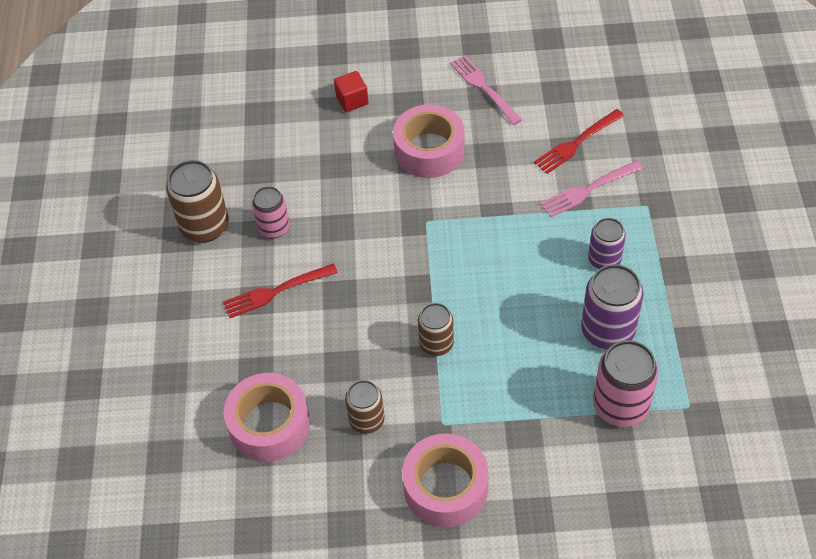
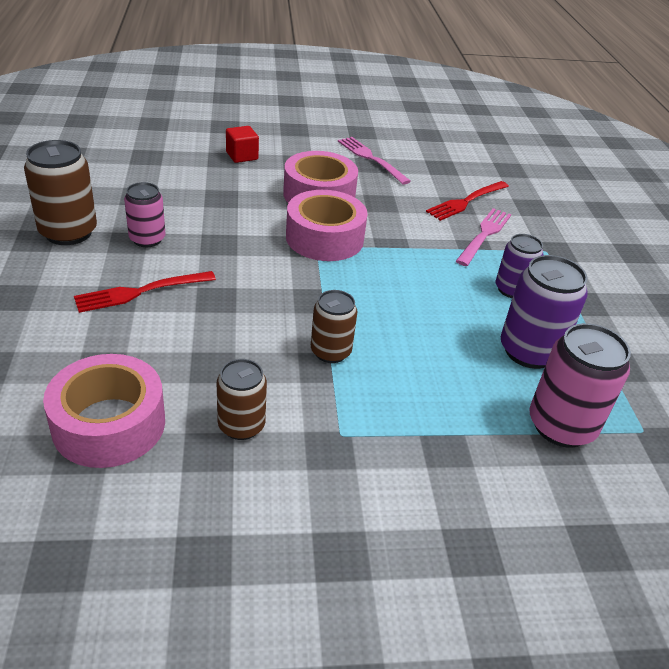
camera: 10 degrees left, 15 degrees down
(445, 487) = (348, 510): pink tape -> pink tape (324, 238)
(588, 190) = (484, 235): pink fork -> pink fork turned 150 degrees clockwise

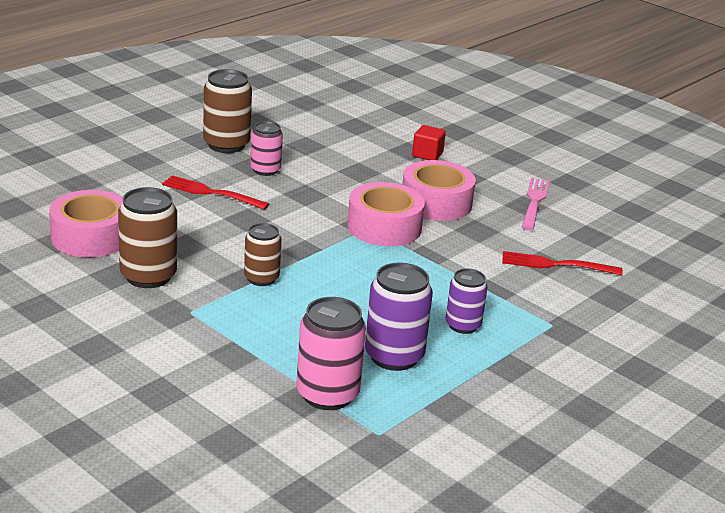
camera: 50 degrees right, 10 degrees down
(241, 425) = (148, 276): brown can -> brown can, size x1.57
(484, 235) = (519, 289): pink fork -> none

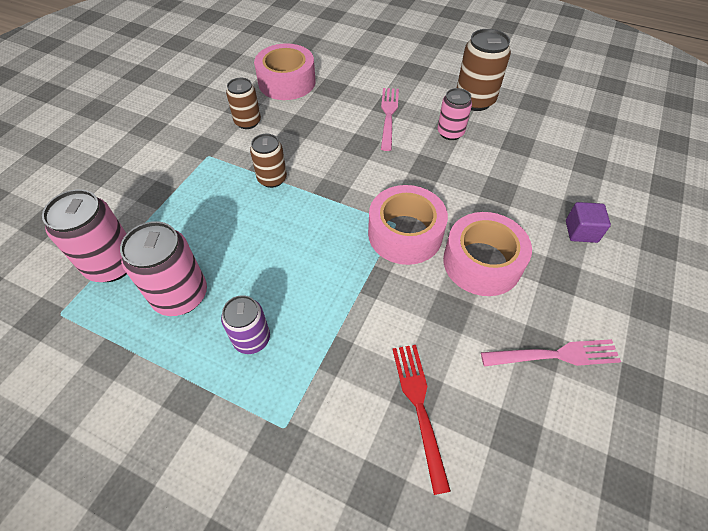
camera: 75 degrees right, 25 degrees up
(148, 276) = (247, 122): brown can -> brown can, size x0.64
(211, 193) = (388, 116): red fork -> pink fork
(394, 356) = (181, 295): purple can -> pink can
(427, 154) = (581, 231): red cube -> purple cube

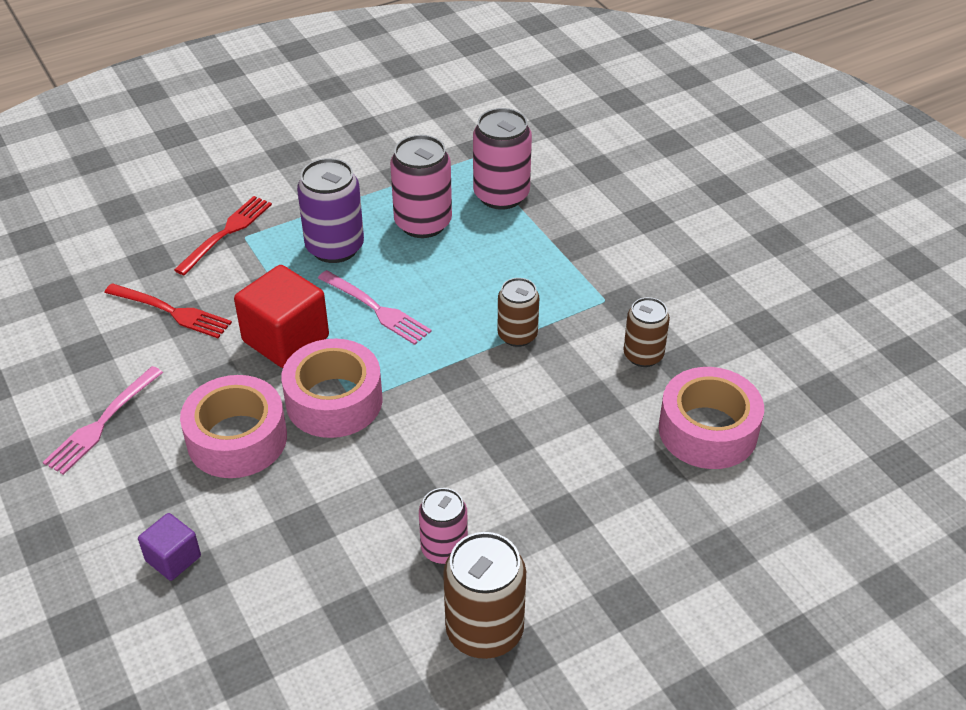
camera: 125 degrees right, 10 degrees down
(252, 339) = (335, 247): purple can -> purple can, size x1.57
(290, 449) = (226, 233): none -> red fork
(378, 299) = (286, 339): none -> red cube
(388, 116) = (538, 501): pink fork -> pink fork (376, 309)

